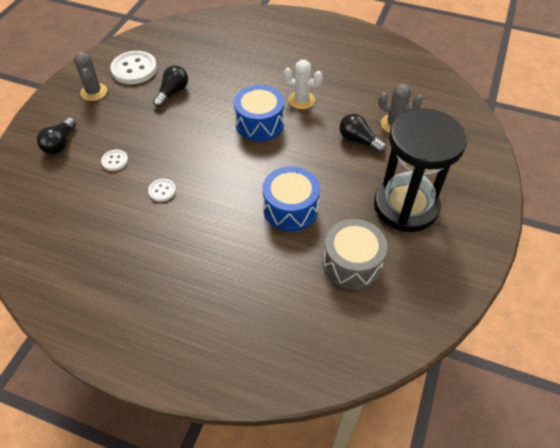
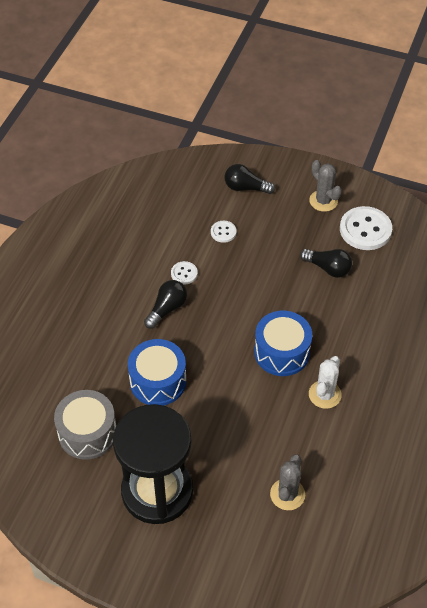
camera: 90 degrees right, 0 degrees up
(94, 92) = (323, 201): grey cactus -> grey cactus turned 75 degrees clockwise
(358, 140) = (258, 452): black light bulb -> black light bulb (167, 309)

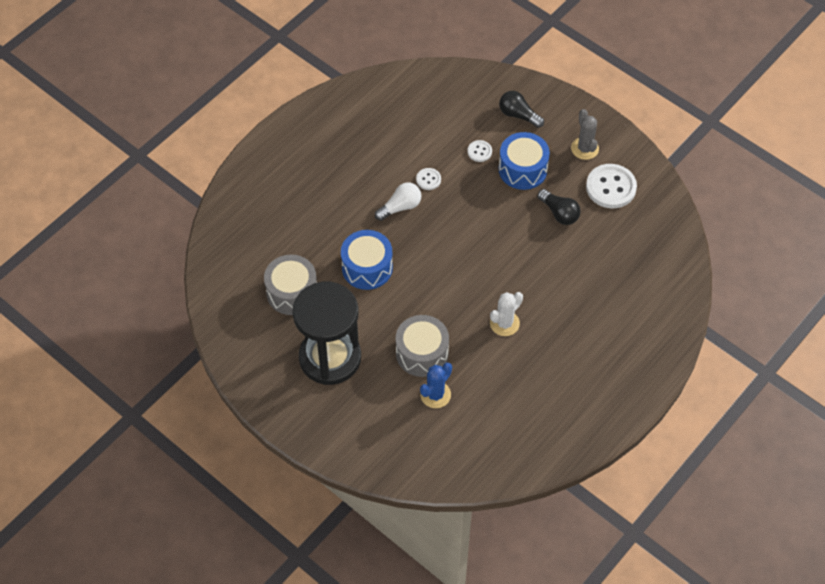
camera: 20 degrees right, 5 degrees up
(167, 309) = (400, 207): black light bulb -> white light bulb
(254, 454) = (422, 353): none -> grey drum
(282, 352) = (483, 275): blue drum -> blue drum (522, 169)
(287, 494) = (435, 395): grey cactus -> blue cactus

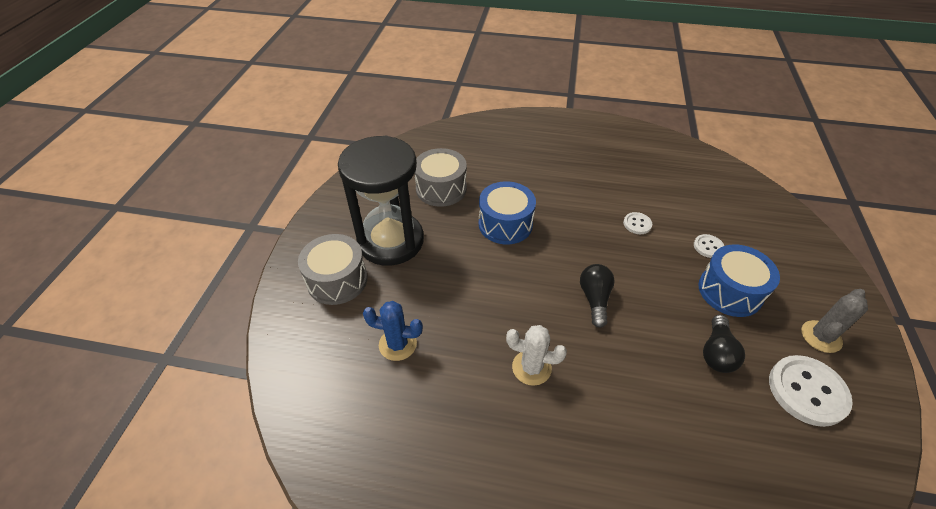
camera: 60 degrees right, 10 degrees down
(400, 207) = (589, 218): white light bulb -> none
(422, 353) = (441, 308): grey drum -> grey drum (337, 280)
(518, 115) = (783, 257): black light bulb -> black light bulb (594, 299)

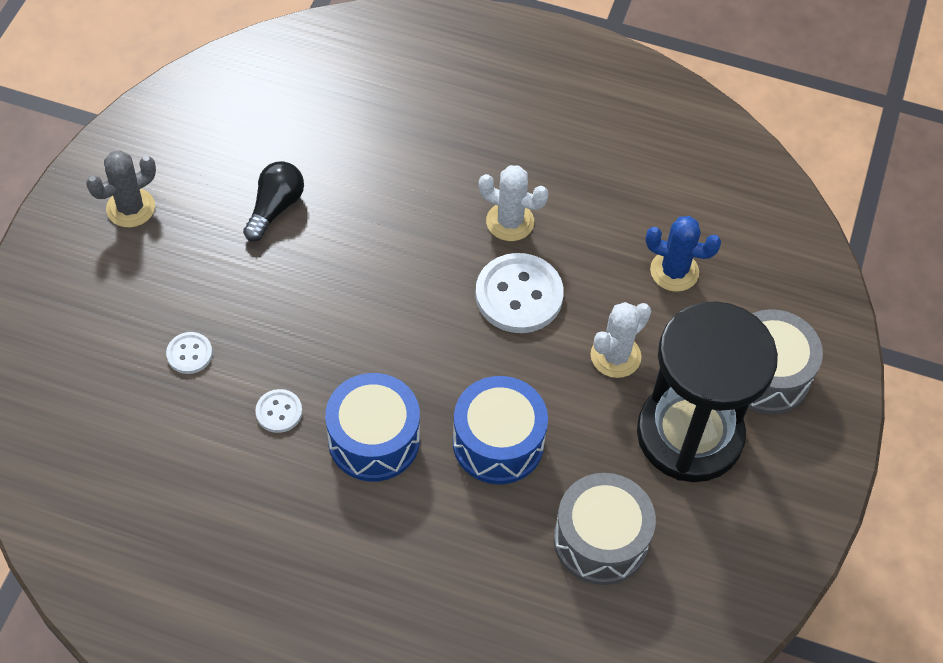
camera: 175 degrees left, 10 degrees up
(439, 279) = (615, 356): none -> white cactus
(594, 299) = (399, 295): black light bulb -> none
(730, 291) = (205, 281): blue drum -> blue drum (374, 439)
(807, 391) = (198, 155): white button -> white button (519, 295)

